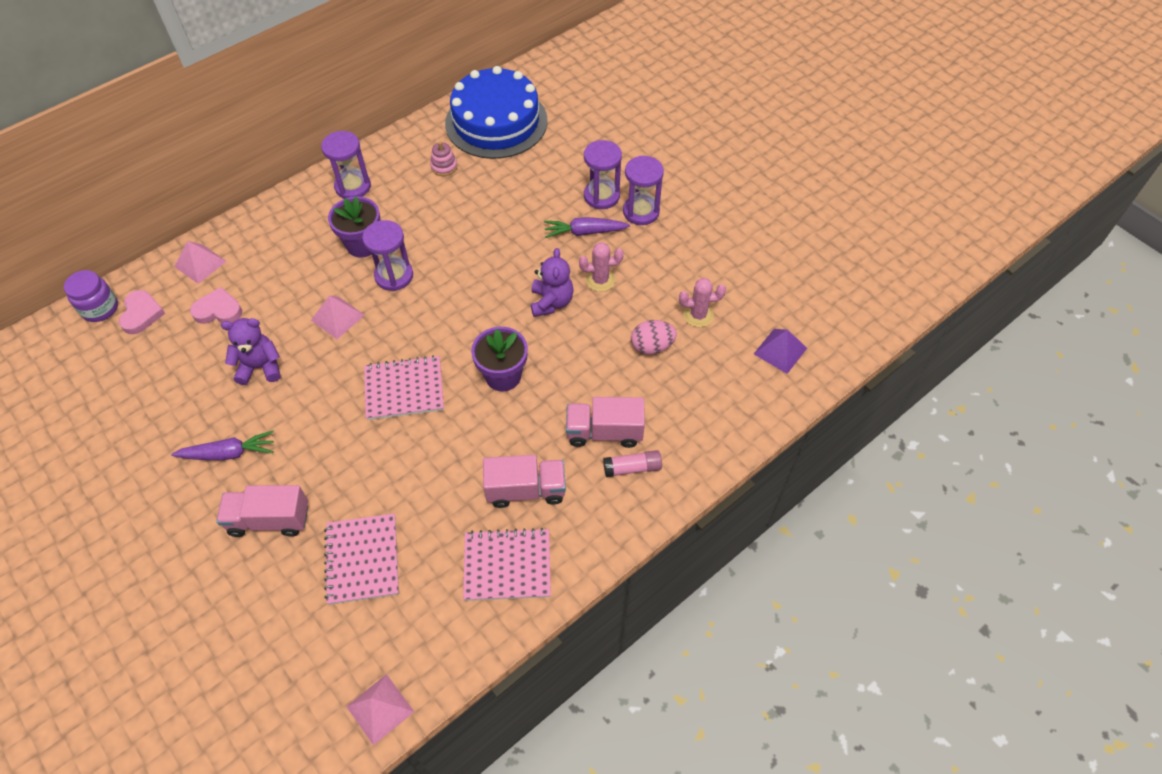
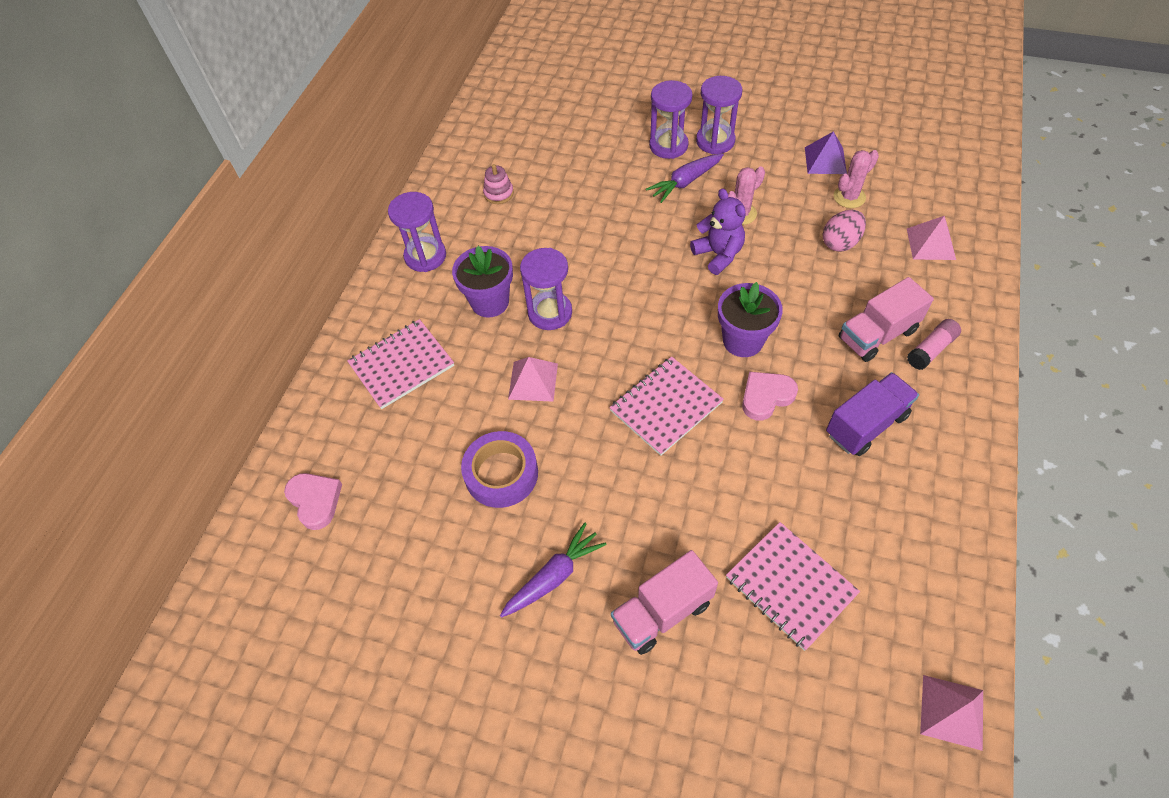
camera: 30 degrees left, 0 degrees up
(100, 308) = (259, 523): purple jar -> none
(200, 263) = (333, 413): pink pyramid -> pink pyramid (931, 243)
(218, 310) = (399, 446): pink heart -> pink heart (766, 396)
(260, 367) = (501, 473): purple teddy bear -> purple tape
(496, 122) = (508, 132): blue cake -> none
(507, 565) = (920, 500): pink notebook -> pink notebook (401, 365)
(526, 490) = (866, 424): pink truck -> purple truck
(780, 350) = (940, 189): purple pyramid -> purple pyramid (825, 160)

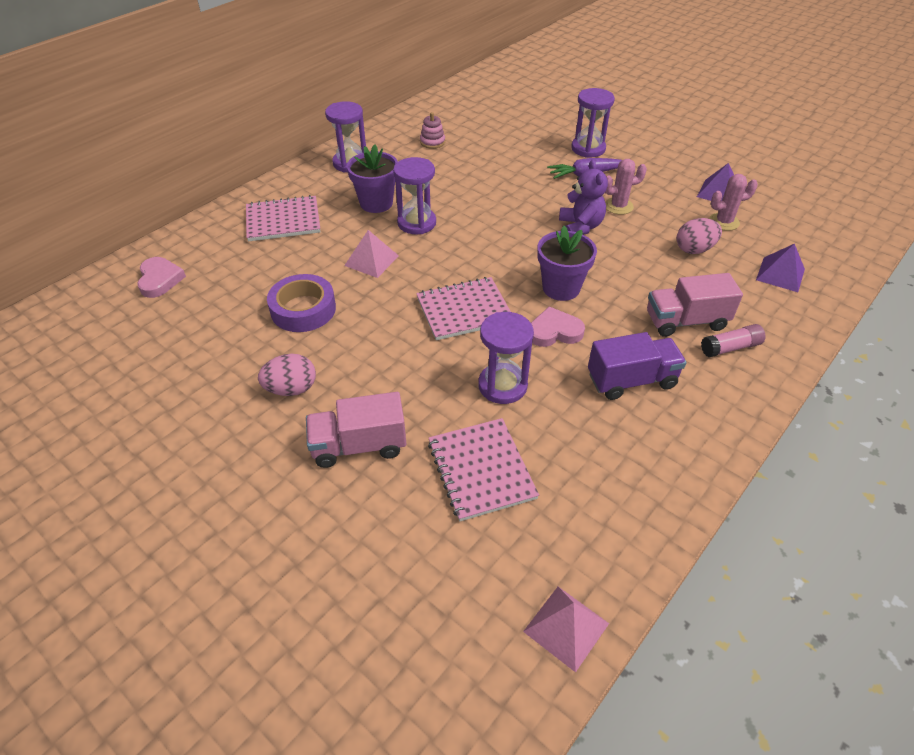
camera: 20 degrees right, 10 degrees down
(553, 576) = (291, 389): purple carrot -> pink egg
(715, 141) = (629, 156): purple hourglass -> purple hourglass (502, 385)
(931, 243) = (780, 274): pink pyramid -> purple pyramid

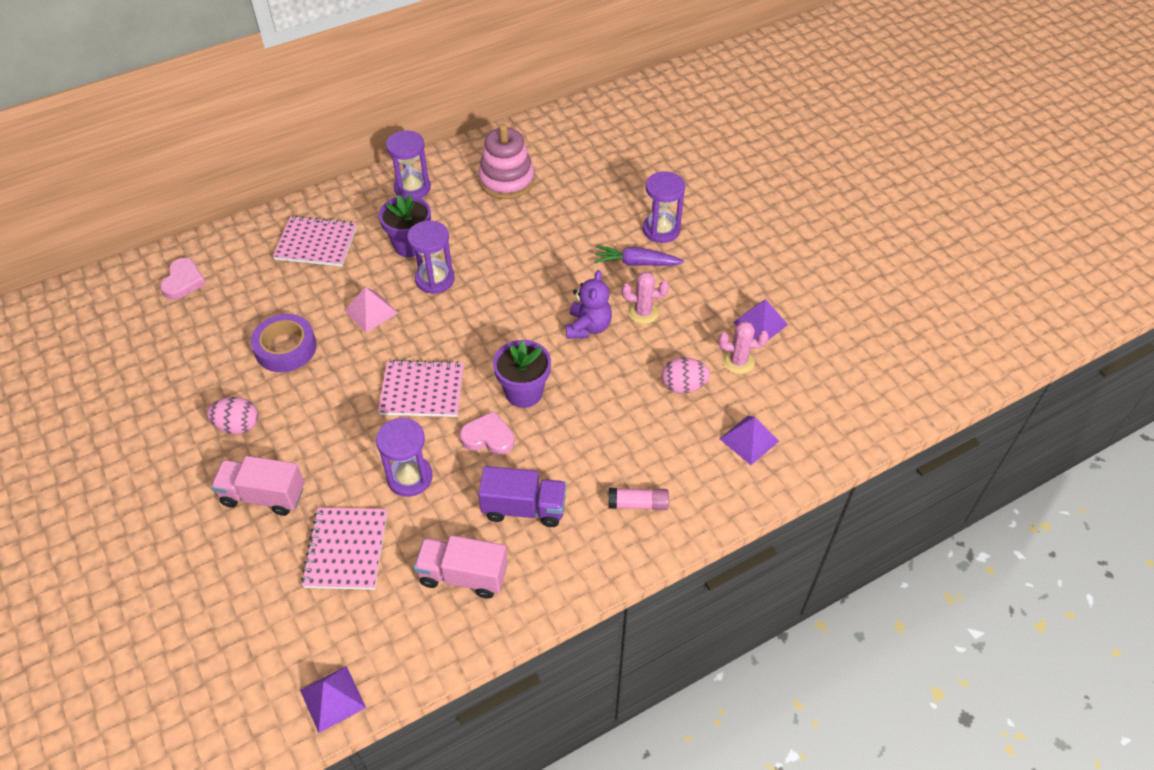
camera: 20 degrees right, 5 degrees up
(432, 142) = (507, 180): pink stacking toy -> pink stacking toy, size x2.05
(566, 627) = (333, 698): pink pyramid -> purple pyramid
(686, 321) = (616, 463): pink truck -> pink truck (463, 576)

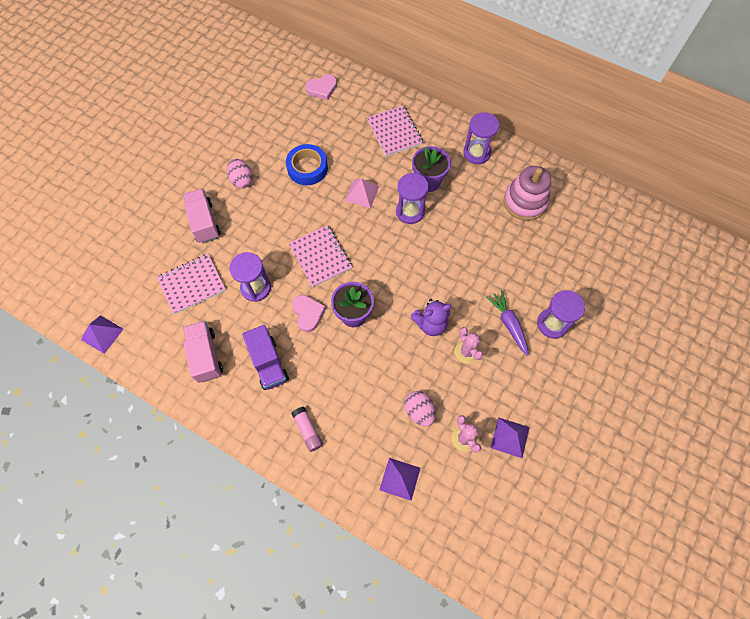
camera: 60 degrees right, 15 degrees up
(286, 348) = (307, 168): purple tape -> blue tape

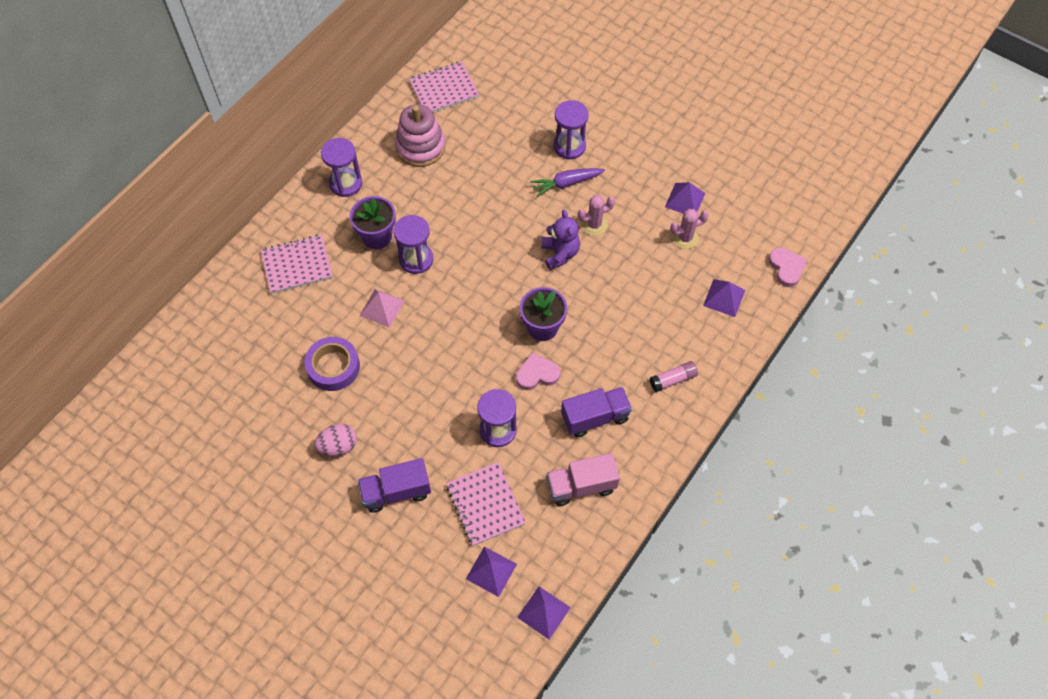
camera: 85 degrees left, 5 degrees down
(138, 293) = (491, 571): none -> purple pyramid
(204, 222) = (396, 492): pink truck -> purple truck
(307, 168) = (333, 367): blue tape -> purple tape
(320, 257) = (464, 357): pink notebook -> pink notebook (444, 89)
(322, 89) = (206, 344): pink heart -> pink heart (786, 268)
(419, 411) = (656, 274): pink egg -> none

